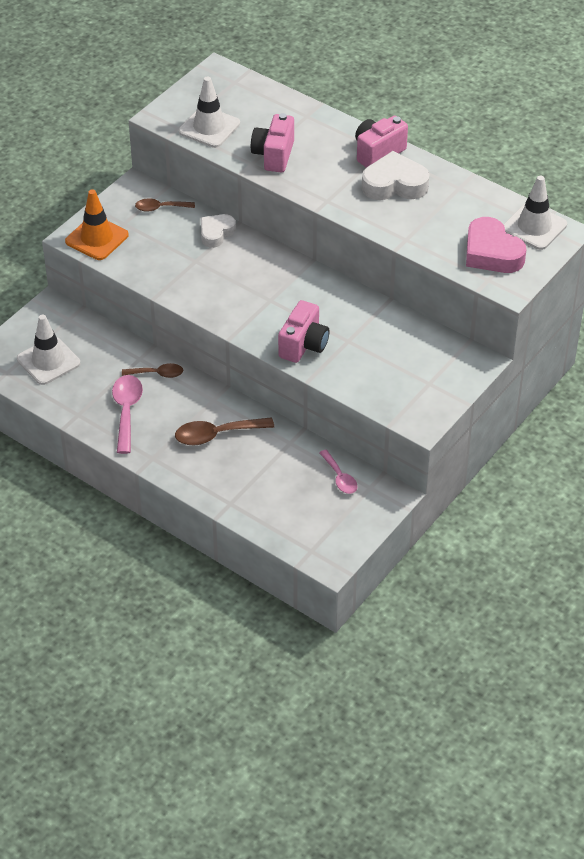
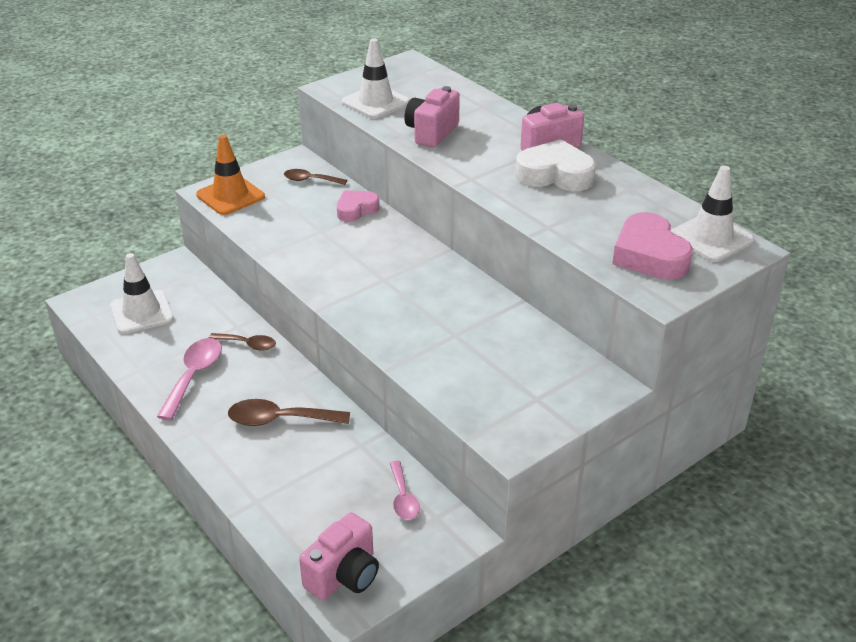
camera: 15 degrees right, 10 degrees down
(216, 233) = (356, 210): white heart -> pink heart
(303, 345) = (400, 330): pink camera -> pink camera (344, 575)

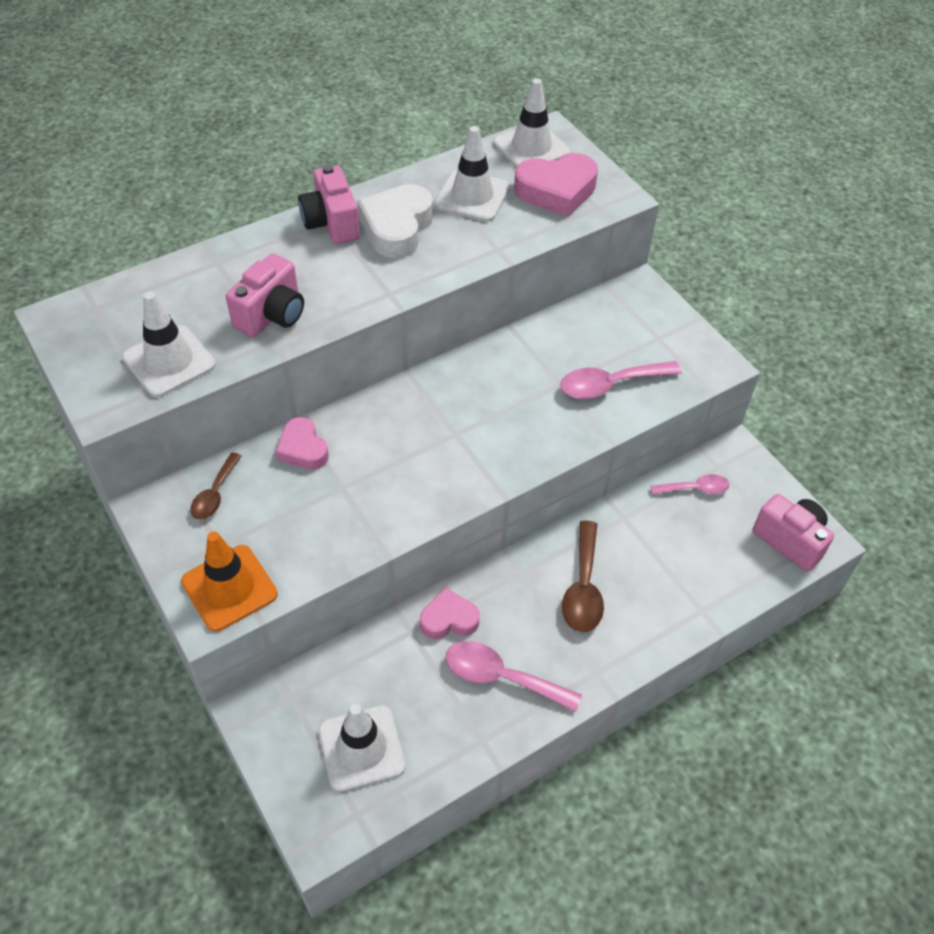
camera: 85 degrees left, 15 degrees up
(248, 344) = (449, 619): brown spoon -> pink heart
(431, 133) = (272, 315): pink camera -> pink camera turned 90 degrees counterclockwise
(461, 366) = (610, 385): none -> pink spoon
(617, 209) = (472, 196): none -> white traffic cone

